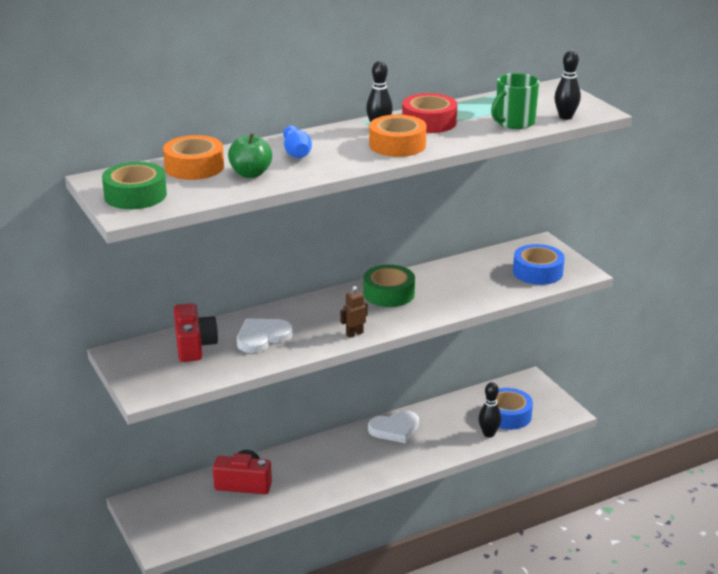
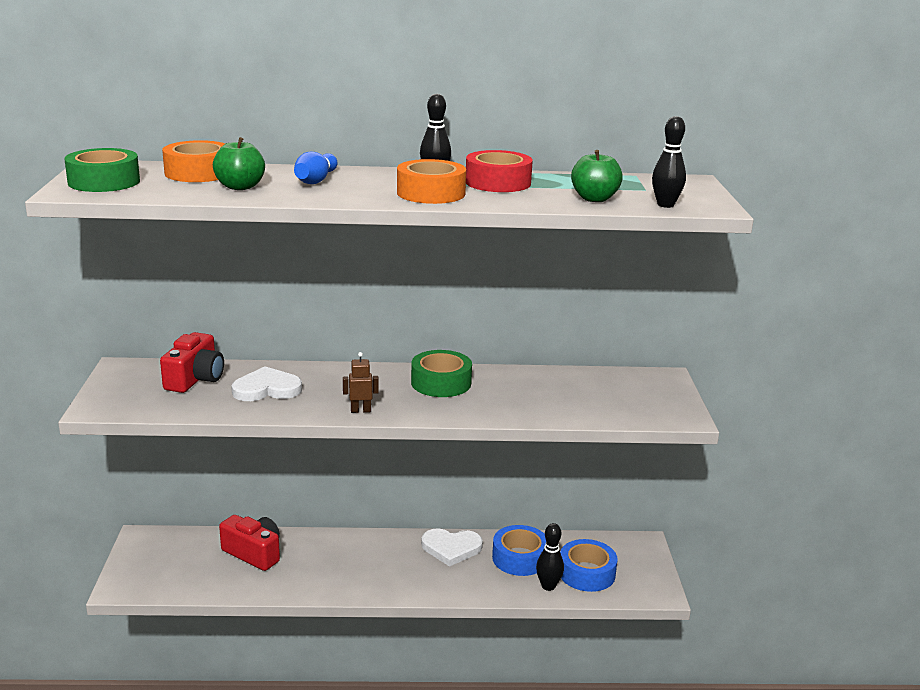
camera: 25 degrees right, 5 degrees down
(514, 122) = (594, 199): green mug -> green apple
(537, 272) = (631, 403): blue tape -> blue tape (520, 558)

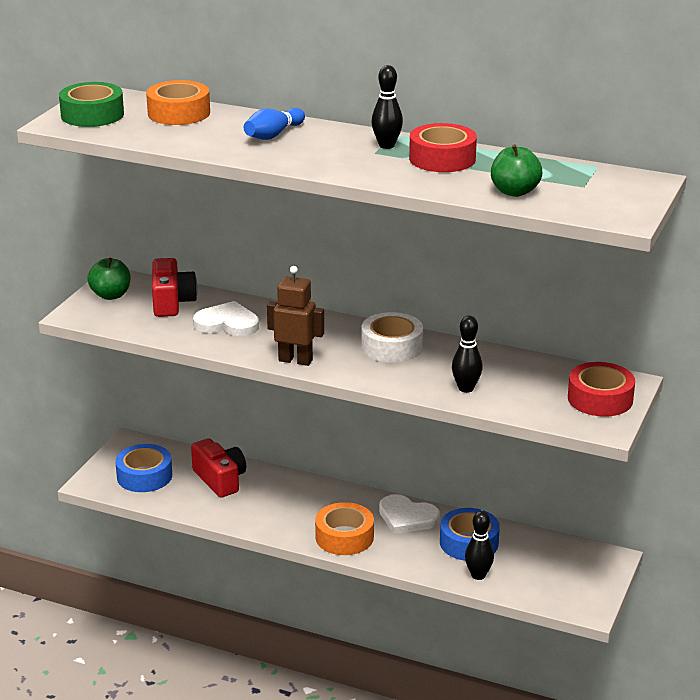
camera: 25 degrees right, 5 degrees up
(195, 379) = (172, 302): red camera -> red camera turned 45 degrees counterclockwise
(240, 187) = (200, 135): green apple -> green apple (111, 295)
(360, 410) = (295, 360): brown robot -> brown robot, size x1.67
(431, 193) = (363, 164): orange tape -> orange tape (344, 537)
(441, 383) = (392, 347): green tape -> white tape
(586, 573) = (526, 573): blue tape -> blue tape (144, 476)
(656, 394) = (600, 399): none -> red tape
(665, 205) = (578, 209): black bowling pin -> black bowling pin (466, 388)

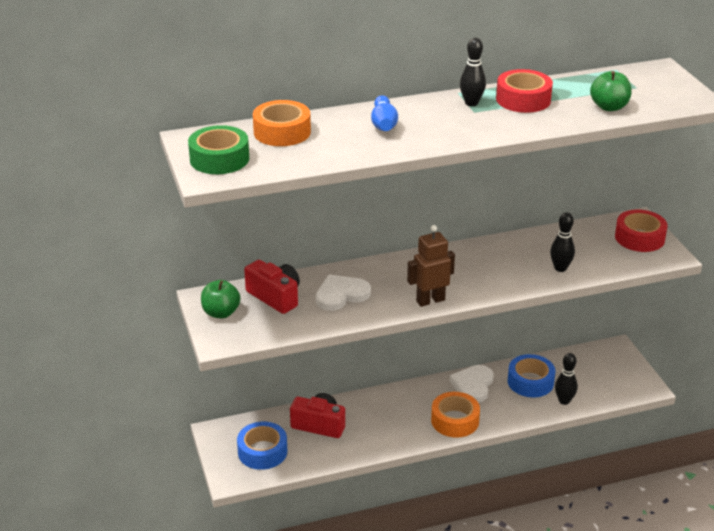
camera: 40 degrees left, 5 degrees up
(392, 347) = (472, 260): white tape -> none
(407, 517) = (473, 385): white heart -> white heart turned 120 degrees clockwise

